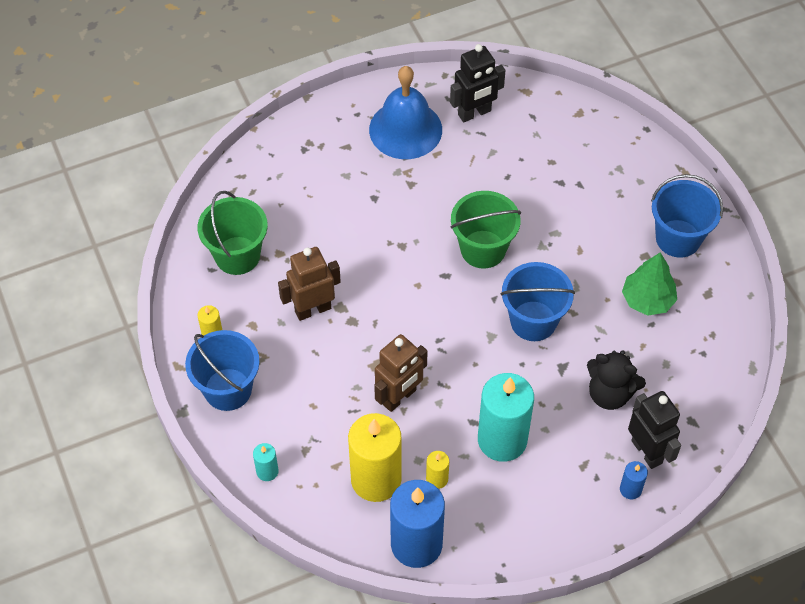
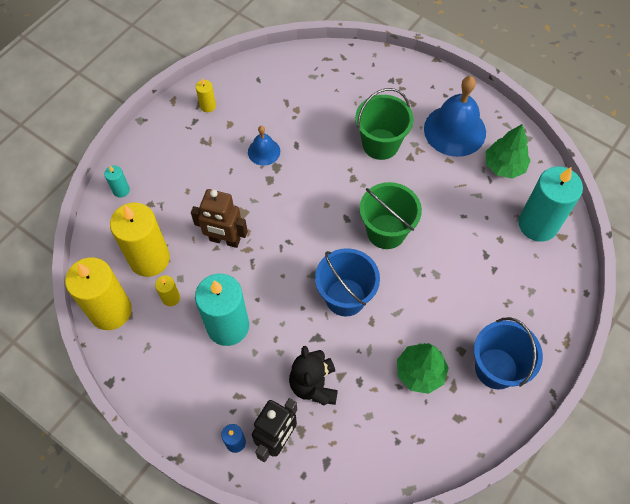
camera: 60 degrees right, 5 degrees up
(228, 389) = (171, 136): blue bucket -> none
(237, 255) = (278, 87): green bucket -> green bucket (380, 144)
(312, 309) = (264, 151): brown robot -> blue bell
(416, 544) = (110, 311): blue candle -> yellow candle
(474, 113) = (504, 166): black robot -> green tree
(555, 124) = (537, 224): none -> turquoise candle

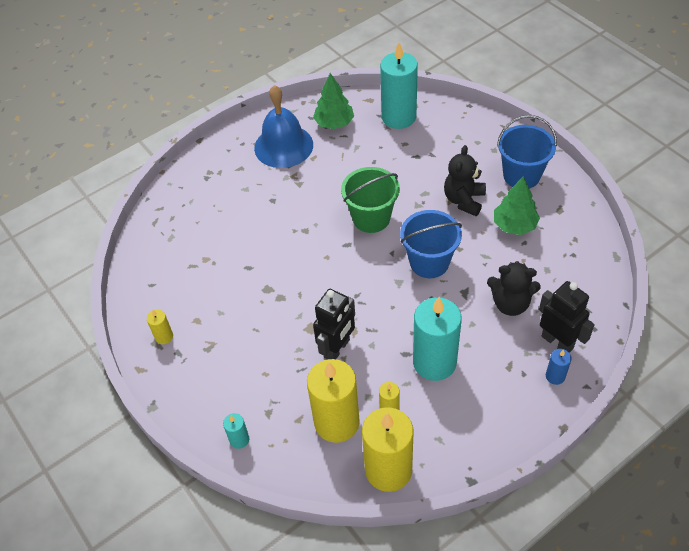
camera: 70 degrees left, 10 degrees down
(224, 240) = (337, 349): brown robot -> black robot
(264, 151) = (244, 296): blue bell -> none
(380, 144) = (276, 201): green bucket -> none
(439, 314) = (464, 200): none -> black teddy bear

